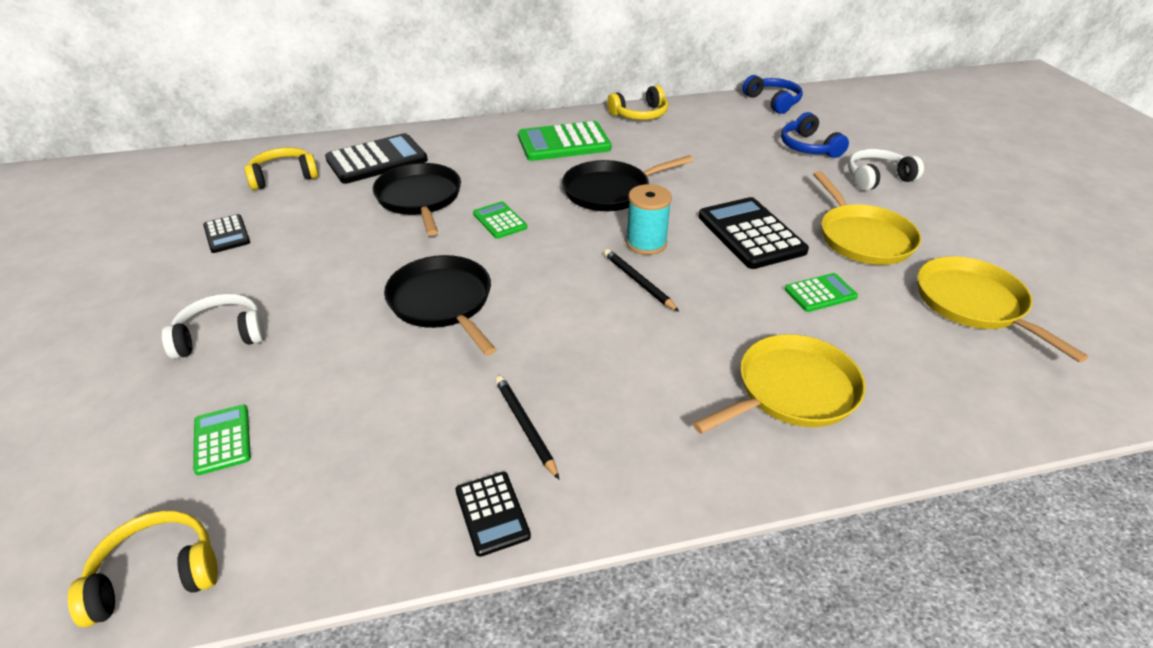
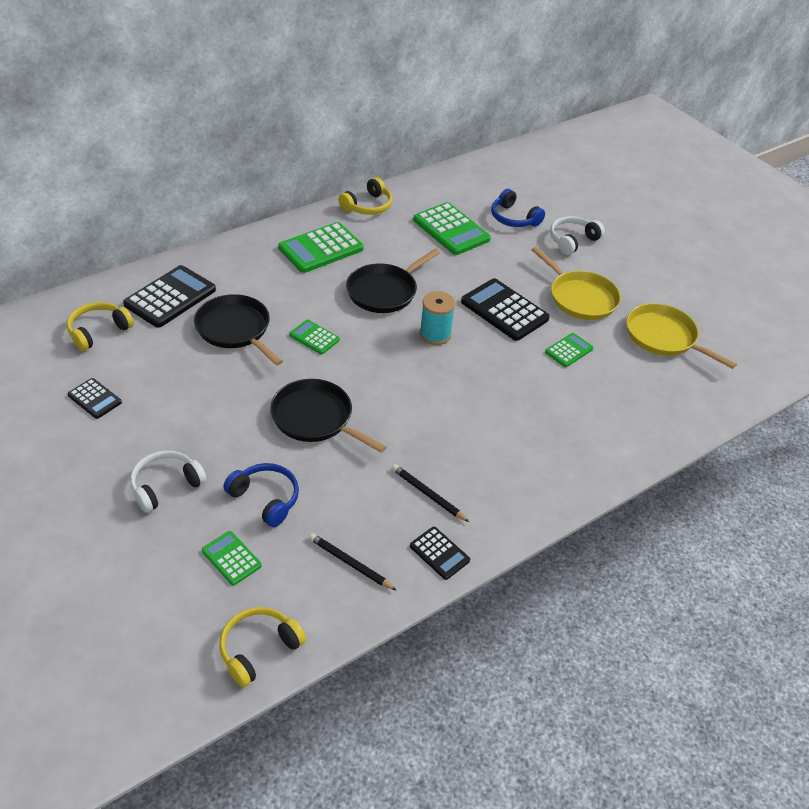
camera: 25 degrees left, 5 degrees up
(638, 282) = (446, 369): black pencil -> black pencil (350, 563)
(724, 147) = (451, 230): none -> green calculator
(773, 102) = (468, 174): blue headphones -> blue headphones (265, 498)
(792, 391) = (578, 427): yellow pan -> none

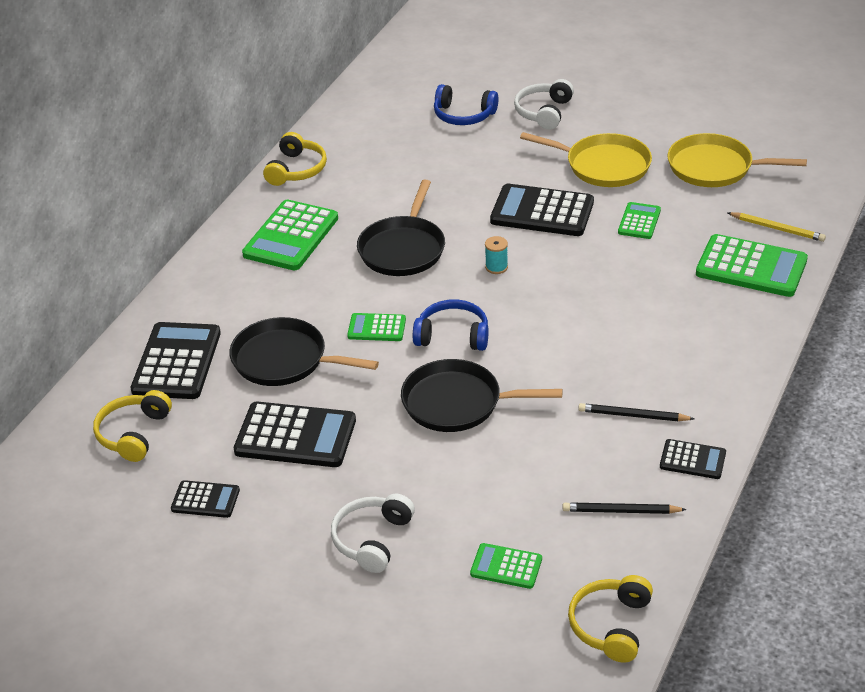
camera: 25 degrees left, 5 degrees down
(190, 385) = (295, 436): none -> black calculator
(265, 498) = (484, 499): blue headphones -> blue headphones (453, 335)
(435, 334) = (496, 267): turquoise spool -> turquoise spool, size x0.58
(451, 230) = (410, 155): green calculator -> green calculator (751, 267)
(671, 407) = (777, 229): none -> yellow pencil

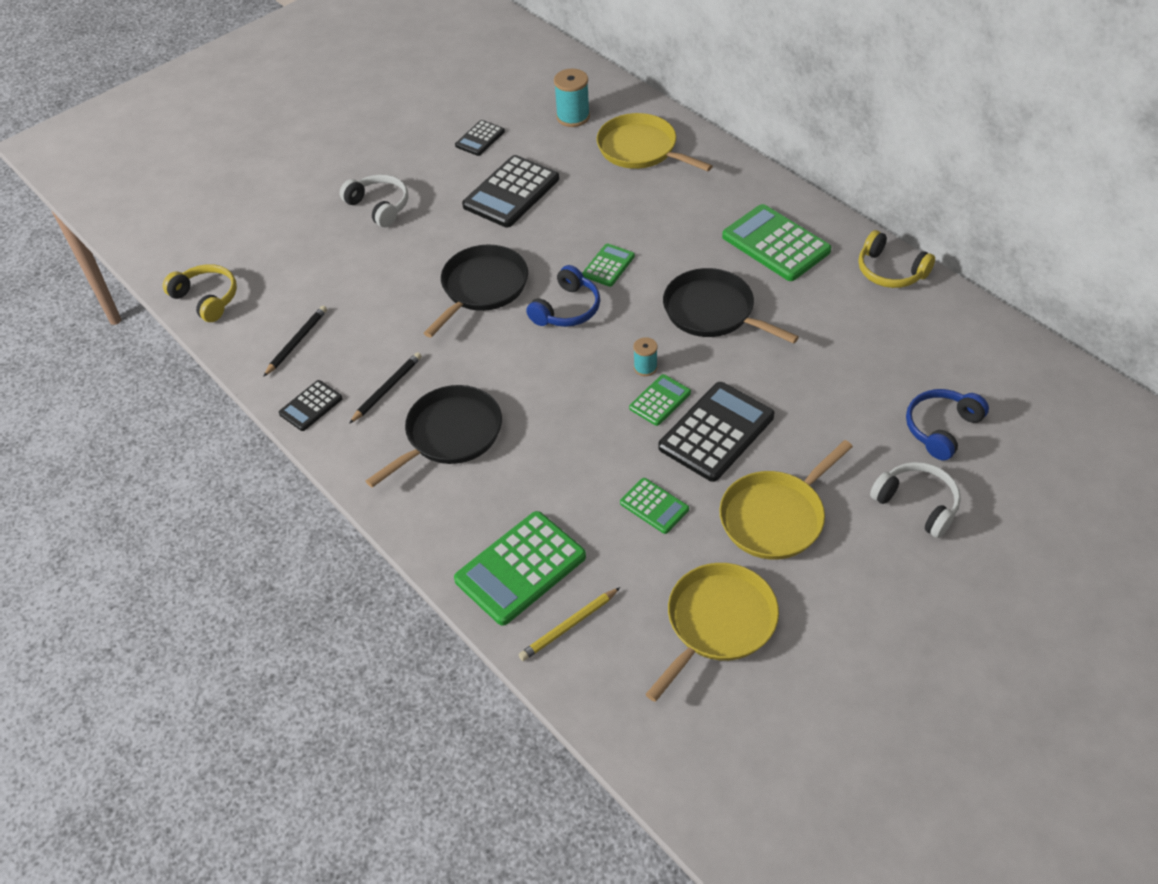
camera: 115 degrees right, 10 degrees up
(133, 434) = (573, 117): yellow headphones -> turquoise spool
(177, 362) = (640, 149): black calculator -> yellow pan
(284, 360) = (604, 205): black pan -> black pan (450, 434)
(506, 566) = (300, 264): green calculator -> green calculator (660, 400)

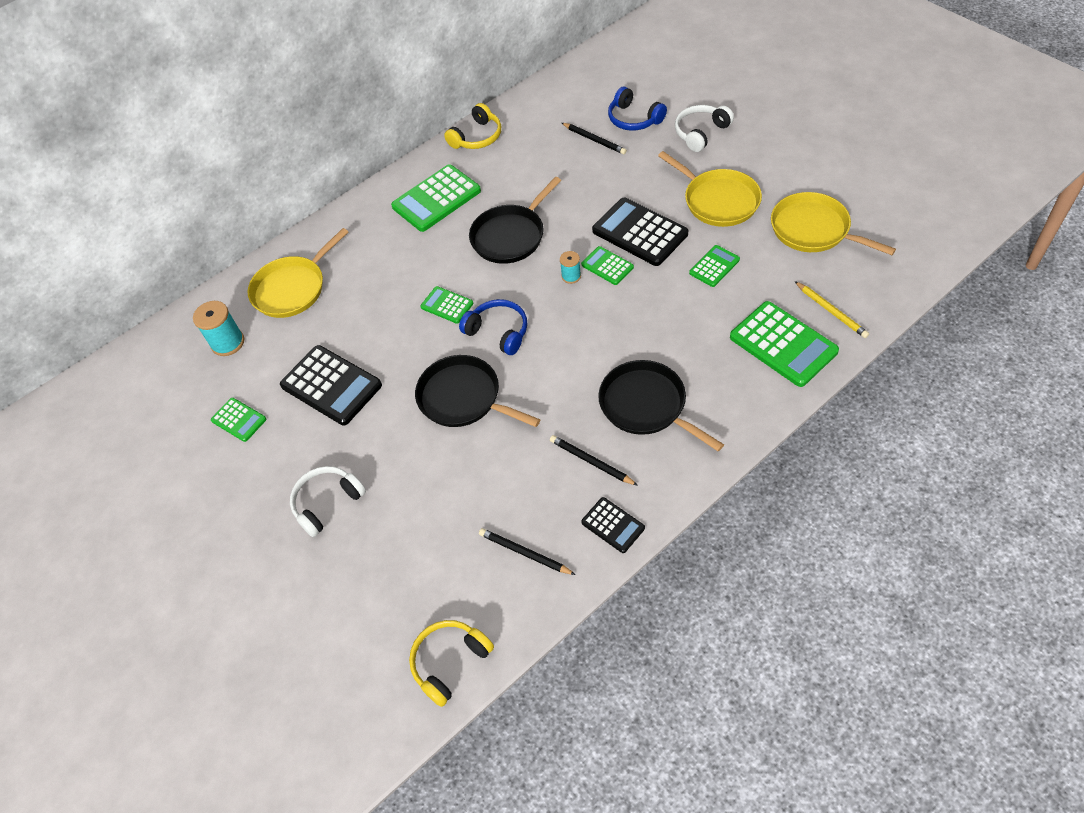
camera: 85 degrees left, 5 degrees up
(480, 138) = (239, 420): black calculator -> green calculator
(893, 386) = (594, 140): none -> black pencil

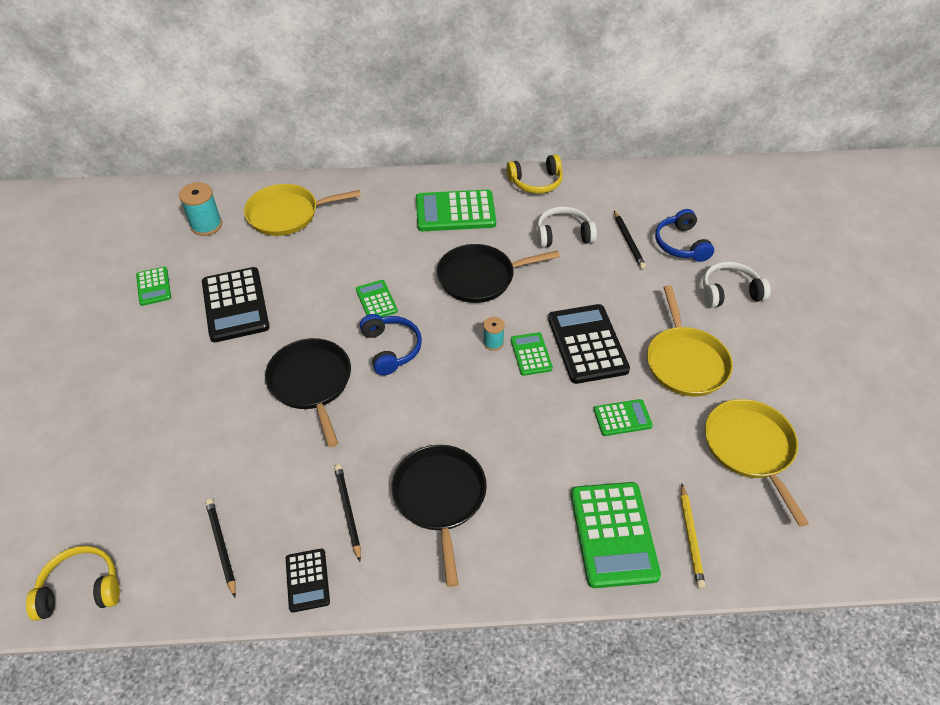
camera: 30 degrees right, 5 degrees down
(327, 503) = (140, 392): white headphones -> white headphones (563, 235)

